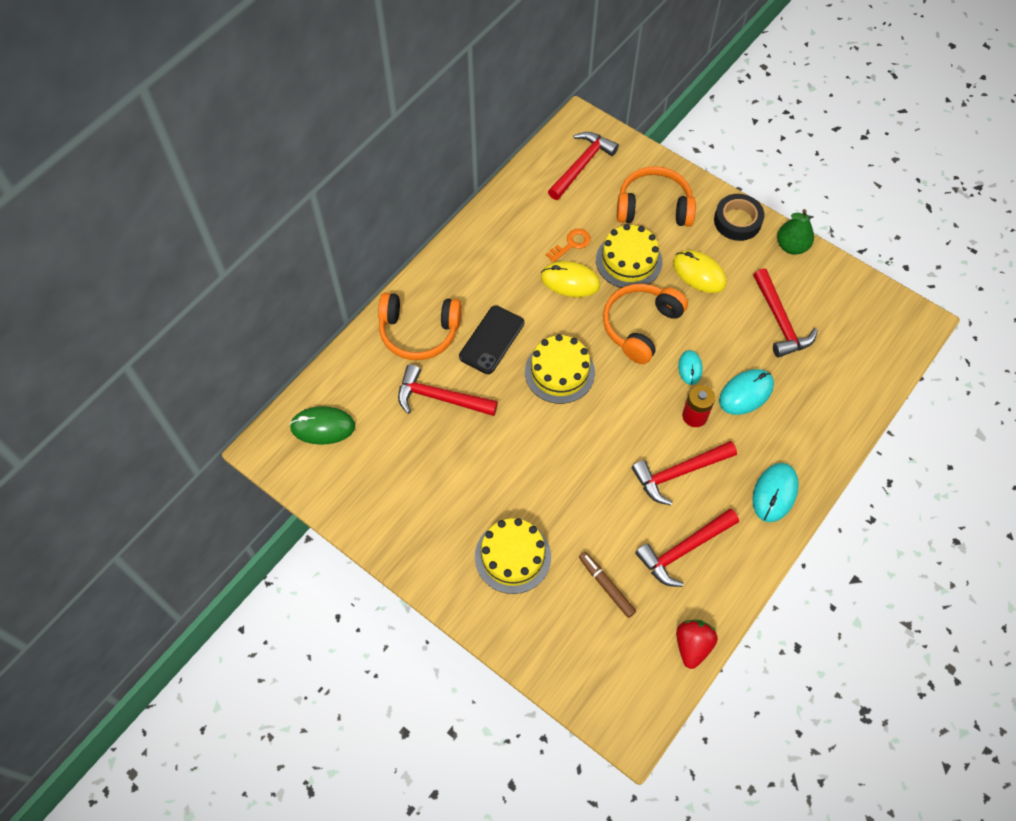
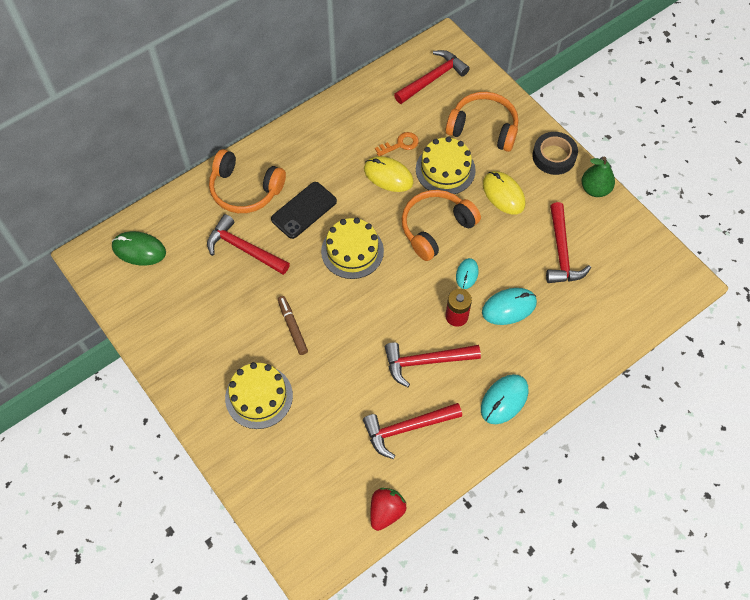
camera: 15 degrees right, 0 degrees up
(606, 586) = (329, 442): brown marker -> brown marker (292, 327)

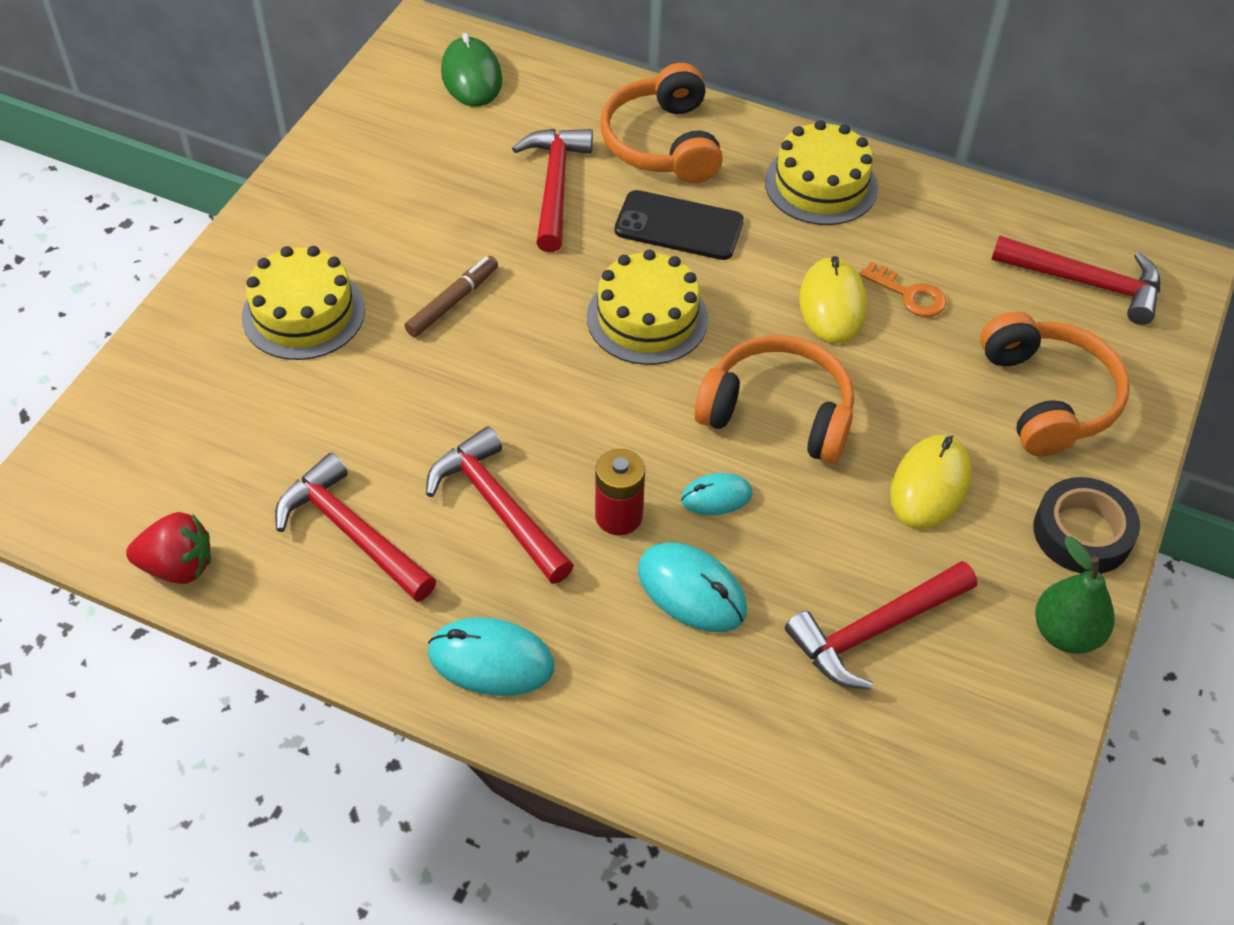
camera: 60 degrees right, 10 degrees down
(445, 169) = (910, 377): yellow cake -> yellow cake (821, 185)

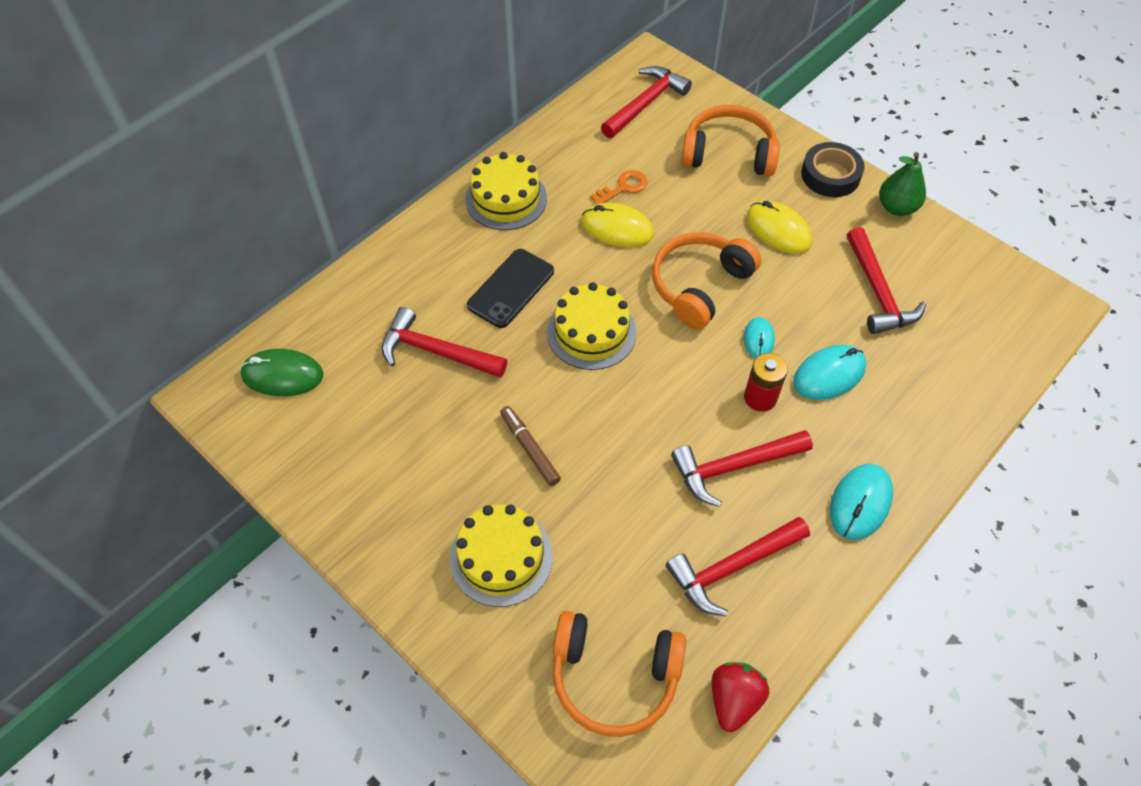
camera: 70 degrees left, 5 degrees up
(662, 143) = (422, 273): orange headphones -> orange headphones (614, 677)

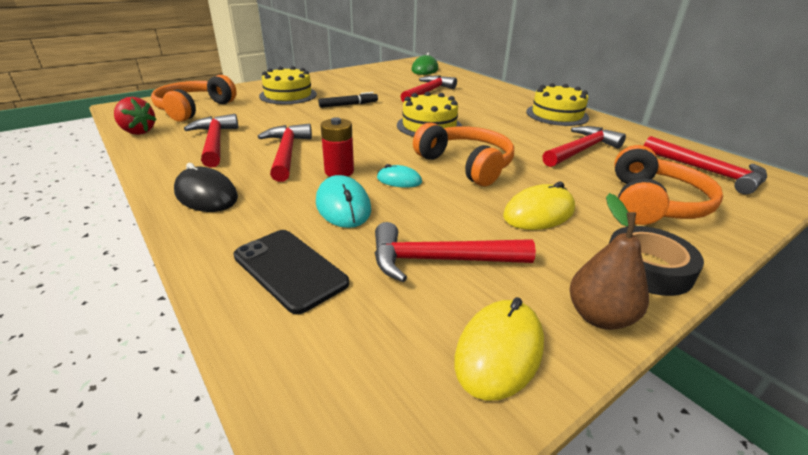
camera: 100 degrees right, 25 degrees down
(511, 288) = (473, 110): black phone -> black phone (290, 269)
(529, 449) = (348, 105): brown marker -> black marker
(617, 228) = (532, 143): yellow mouse -> yellow mouse (499, 351)
(623, 187) = (581, 150): orange key -> red hammer
(860, 503) = (206, 195): turquoise mouse -> black mouse
(896, 207) = (599, 316): green pear -> brown pear

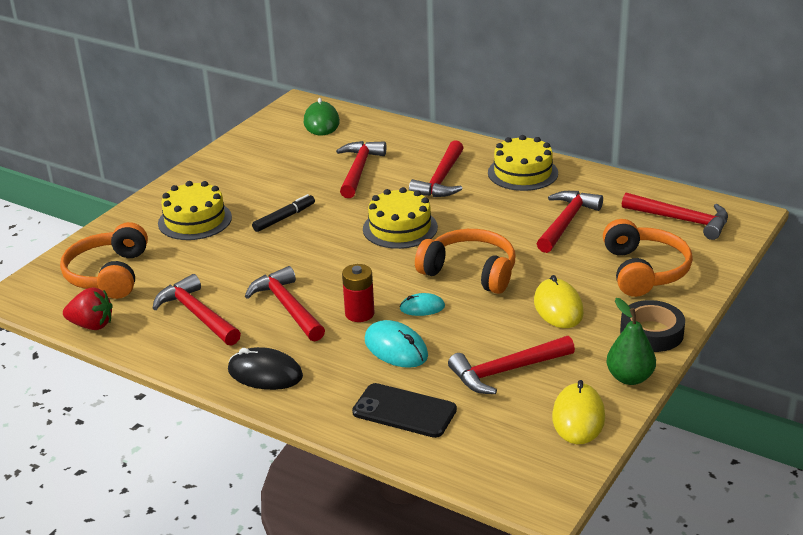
camera: 20 degrees left, 0 degrees up
(486, 107) = (441, 179): none -> red hammer
(539, 213) = (558, 307): yellow mouse -> yellow mouse turned 45 degrees counterclockwise
(599, 316) = (629, 378): brown pear -> green pear

